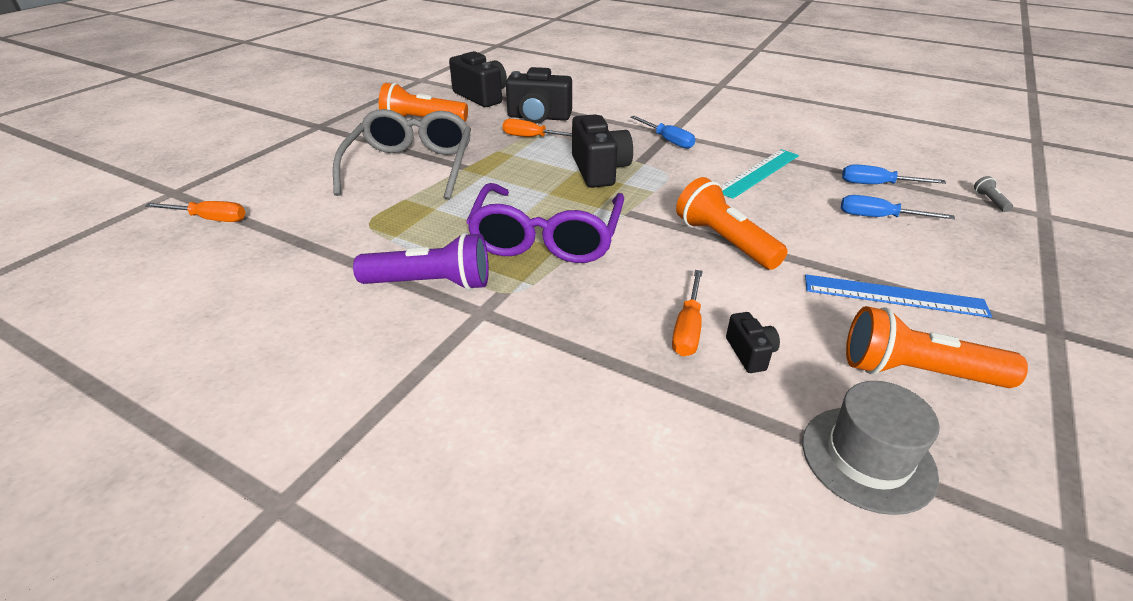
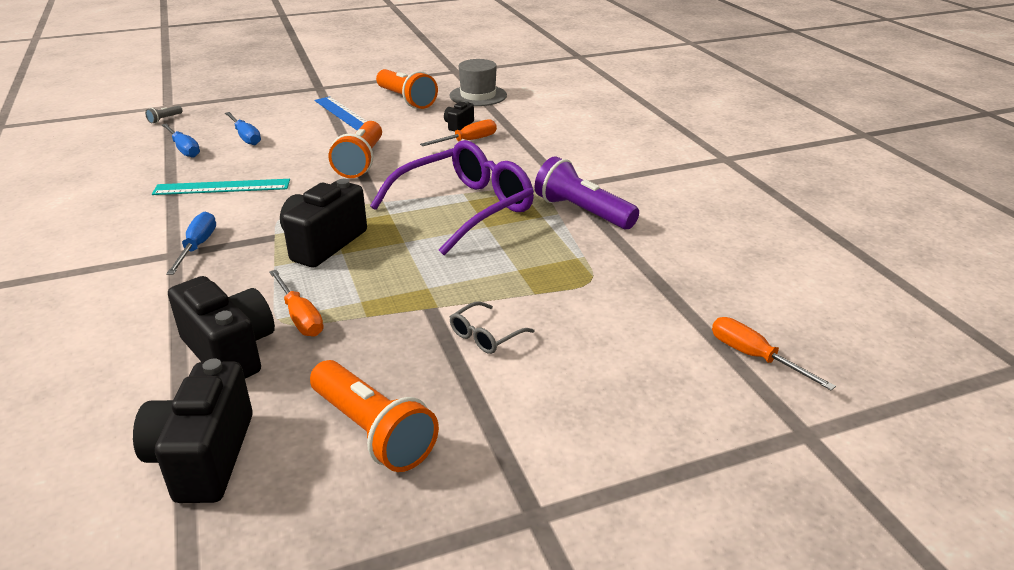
camera: 140 degrees left, 5 degrees down
(411, 167) = (485, 336): grey glasses -> grey glasses, size x0.41

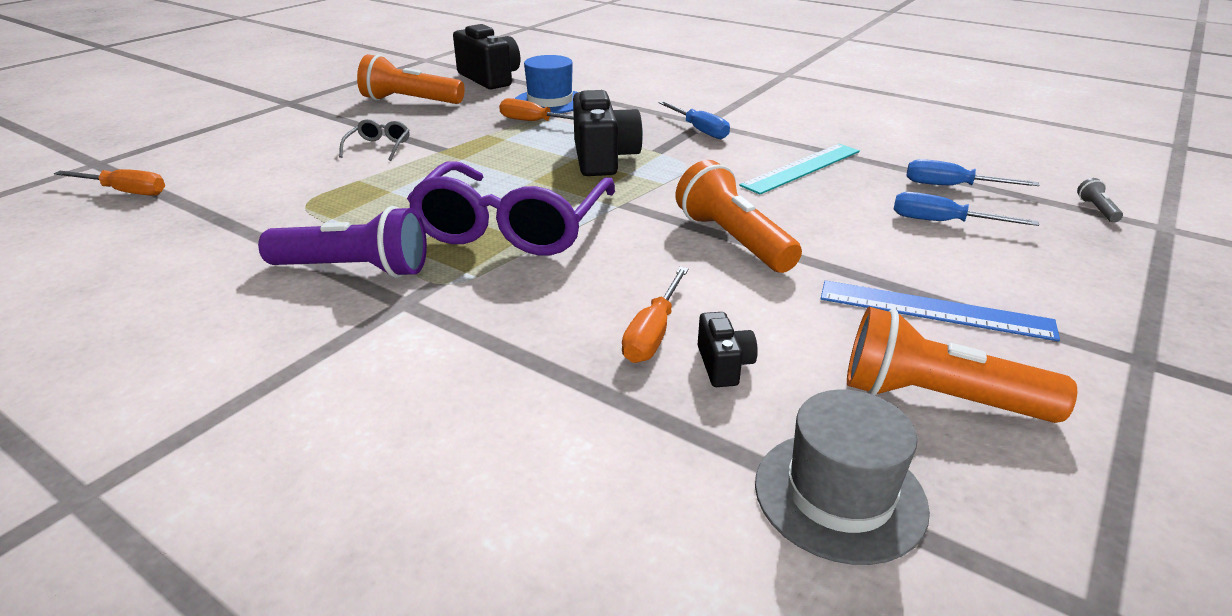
camera: 145 degrees right, 0 degrees up
(230, 351) = (550, 102): black camera -> blue hat

